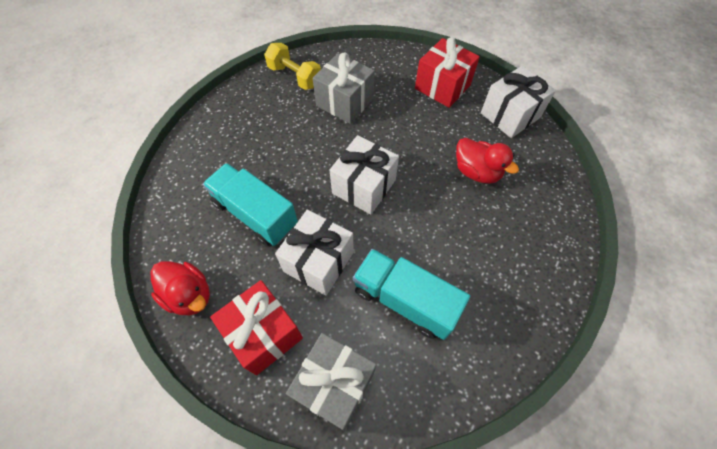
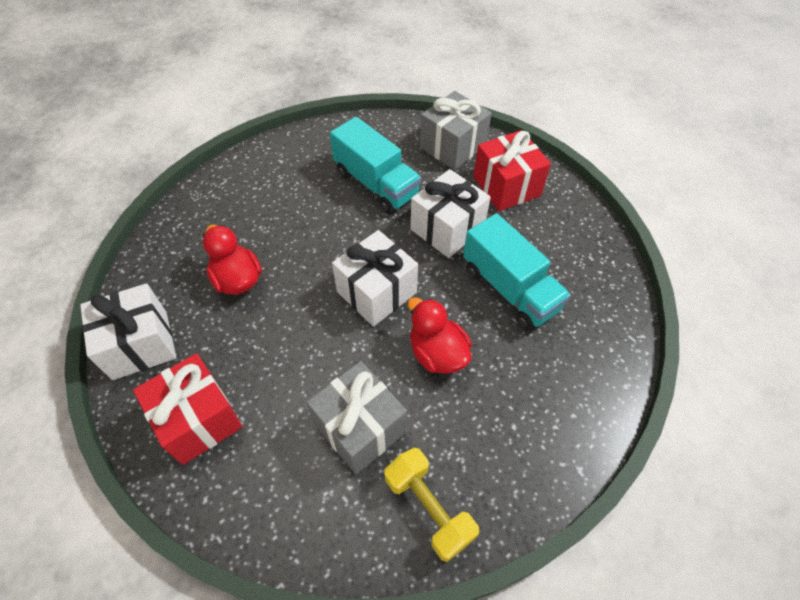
camera: 165 degrees left, 5 degrees down
(189, 295) = (577, 227): red duck -> red duck (437, 353)

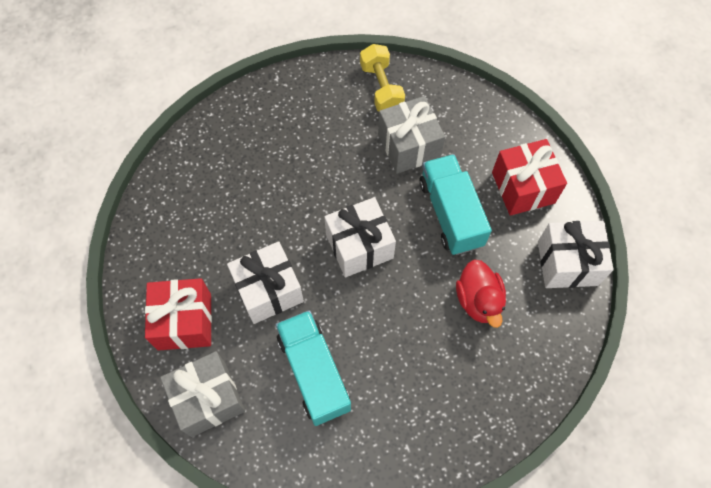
camera: 160 degrees left, 10 degrees up
(437, 353) = (332, 179): red duck -> none
(510, 289) = (247, 212): turquoise truck -> turquoise truck (450, 213)

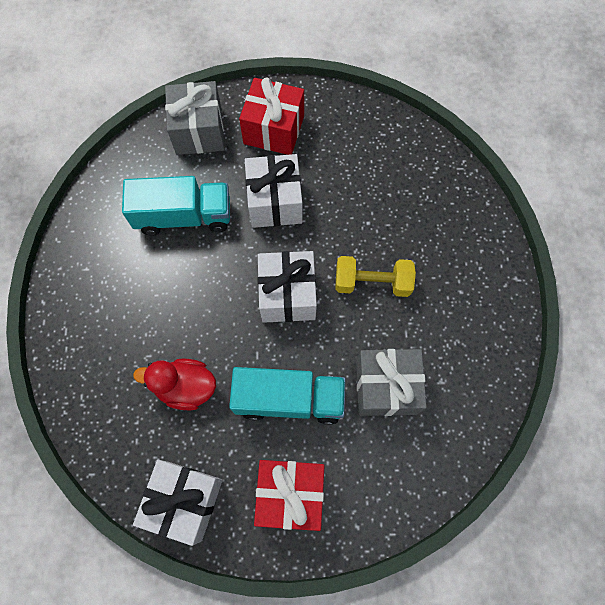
camera: 110 degrees right, 5 degrees up
(381, 88) = (472, 386): yellow dumbbell -> yellow dumbbell (372, 282)

